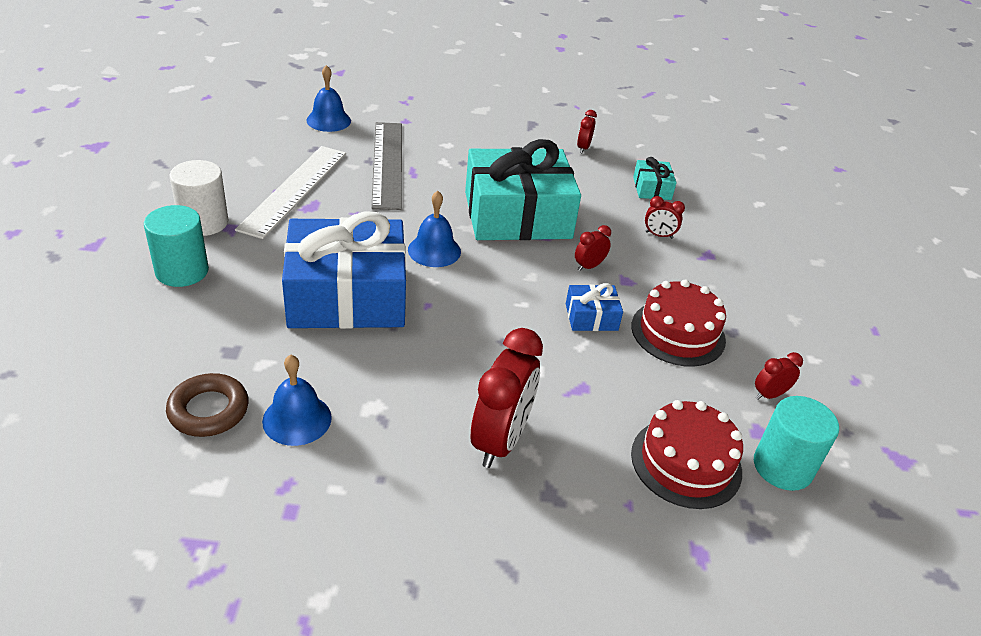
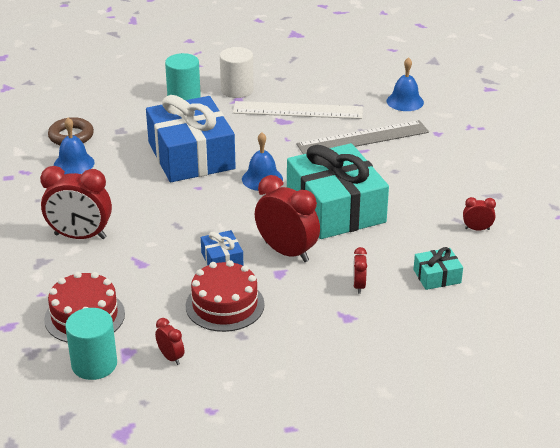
camera: 80 degrees right, 5 degrees down
(589, 266) = (287, 252): red clock -> red clock, size x2.12

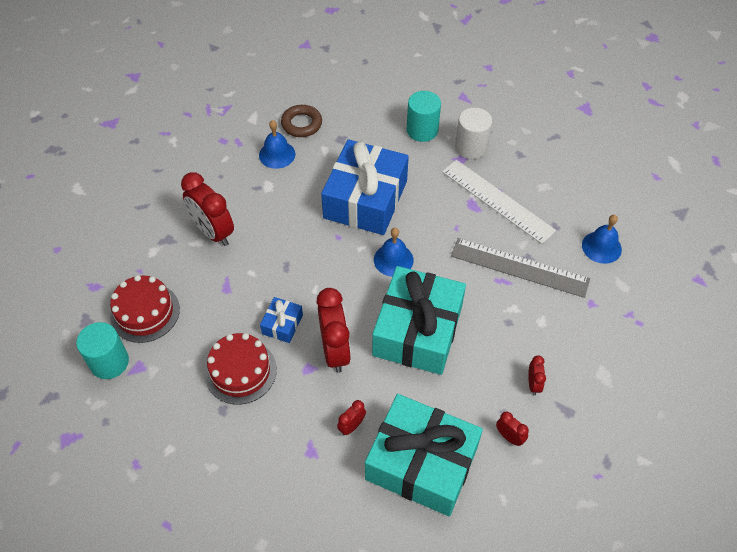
camera: 40 degrees right, 20 degrees up
(171, 357) = (159, 394): red clock -> red clock (533, 384)
(437, 276) = (421, 463): turquoise gift -> turquoise gift, size x2.35

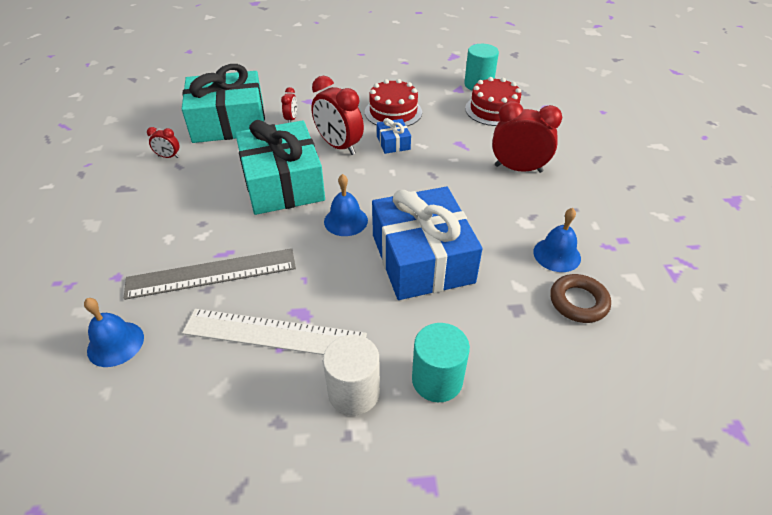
camera: 145 degrees right, 10 degrees down
(533, 384) = (160, 192): red clock -> none

